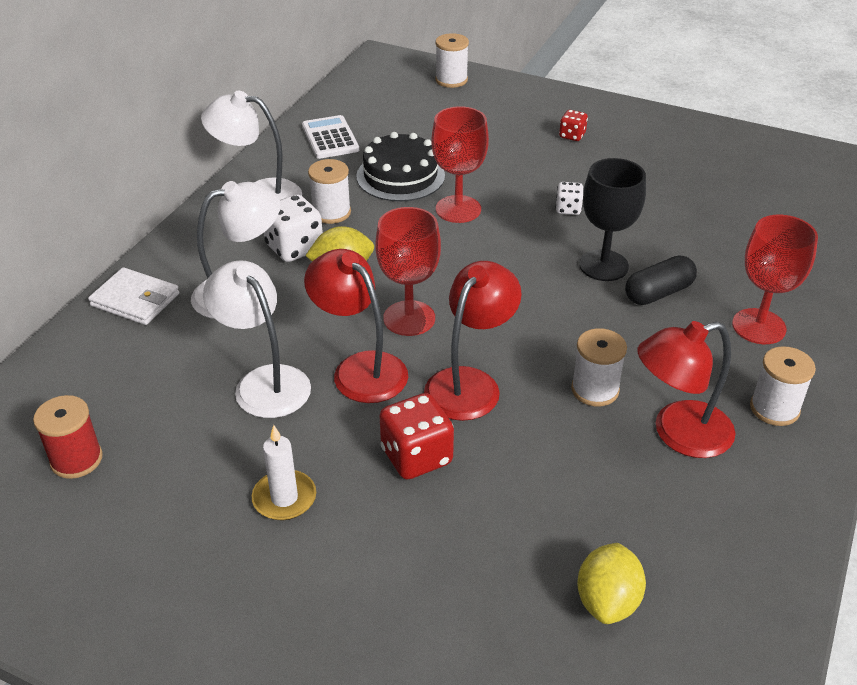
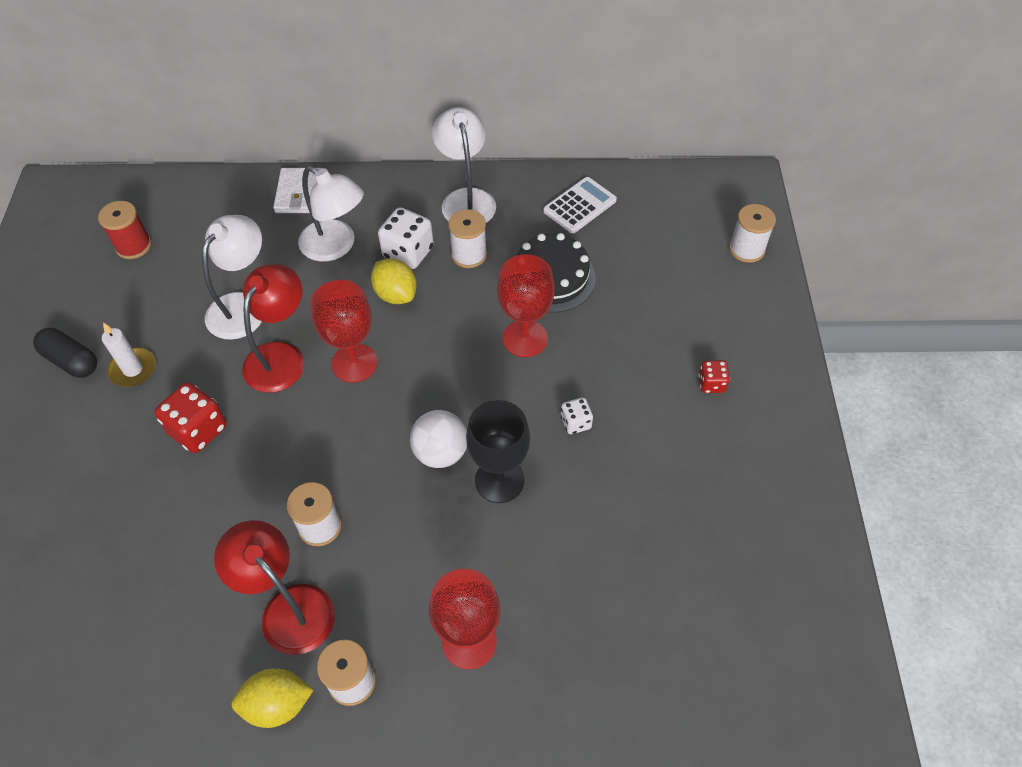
camera: 65 degrees right, 15 degrees up
(470, 383) = (292, 434): red lamp -> none
(553, 291) = (441, 452): none -> white ball
(607, 601) = (90, 605): yellow lemon -> yellow lemon (277, 704)
(658, 293) = (480, 538): black capsule -> black capsule (71, 361)

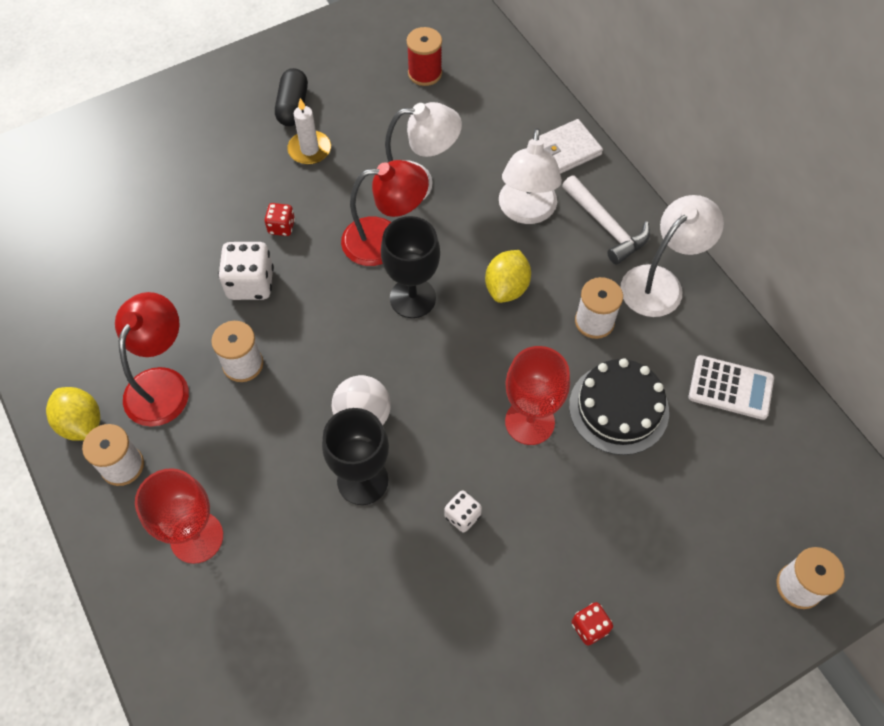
camera: 60 degrees right, 5 degrees up
(198, 430) = (281, 227): red dice -> red dice, size x0.56
(354, 363) = (412, 298): red goblet -> black goblet
(391, 204) = (606, 226): none -> white hammer
(408, 253) = (560, 271): white dice -> white dice (250, 284)

